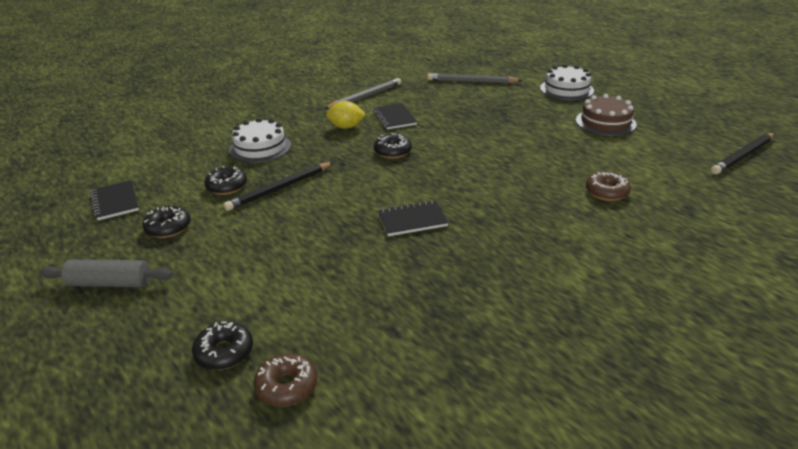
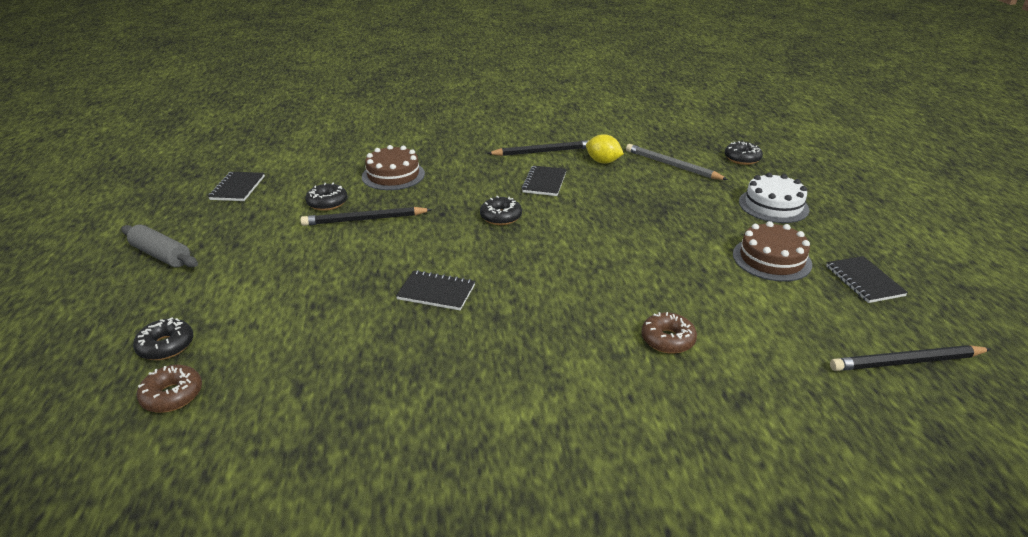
camera: 30 degrees right, 0 degrees up
(168, 228) = (247, 224): black donut -> black donut (742, 158)
(260, 147) = (393, 175): white cake -> brown cake
(346, 127) = (488, 178): yellow lemon -> yellow lemon (603, 162)
(365, 97) = (543, 152): grey pencil -> black pencil
(669, 118) = (864, 281): none -> black notebook

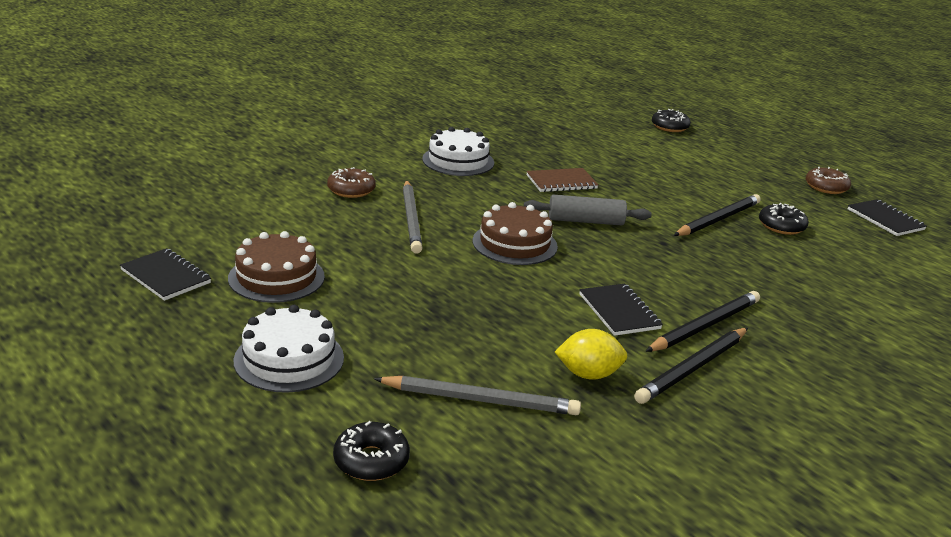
camera: 145 degrees right, 5 degrees down
(161, 255) = (794, 162): grey rolling pin -> grey rolling pin (585, 221)
(172, 395) = (620, 114): brown donut -> brown donut (826, 187)
(393, 175) = (791, 273): brown cake -> brown cake (514, 243)
(436, 292) = (561, 182): black notebook -> brown notebook
(501, 217) = (603, 253): black donut -> none
(511, 355) = (458, 161): none -> white cake
(628, 286) = (411, 219): none -> grey pencil
(907, 362) = (140, 214): black pencil -> black pencil (705, 326)

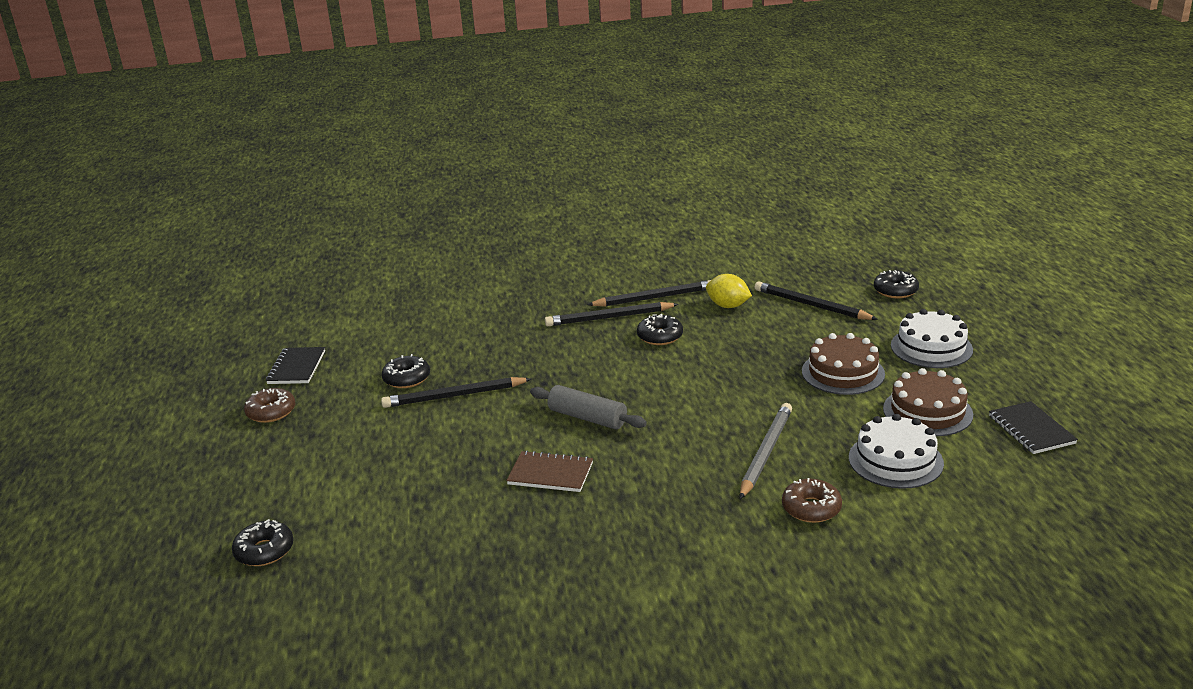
camera: 145 degrees left, 0 degrees up
(458, 161) = (641, 536): white cake -> white cake (895, 460)
(480, 400) = (811, 305): grey pencil -> black pencil
(514, 243) = (684, 406): brown cake -> brown cake (843, 372)
(619, 311) = (660, 336): black notebook -> black donut

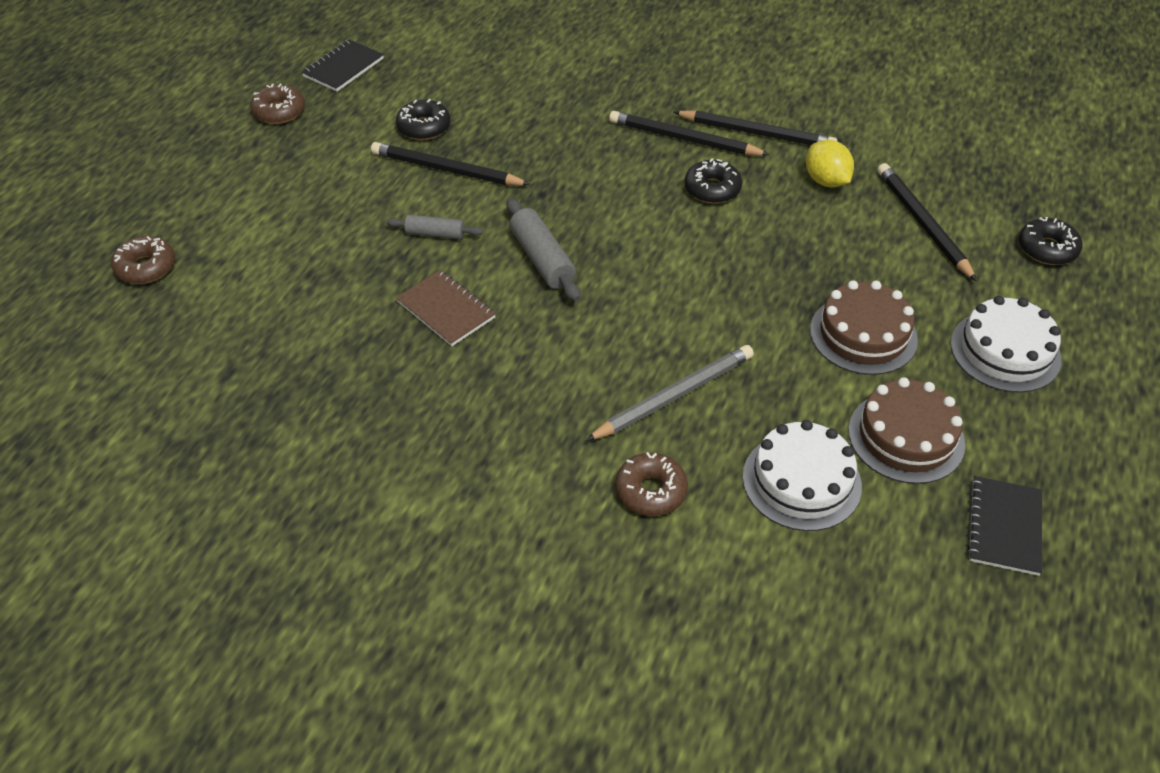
camera: 30 degrees right, 20 degrees up
(264, 551) = (146, 267): black donut -> brown donut
(490, 435) = (435, 234): none -> grey rolling pin

